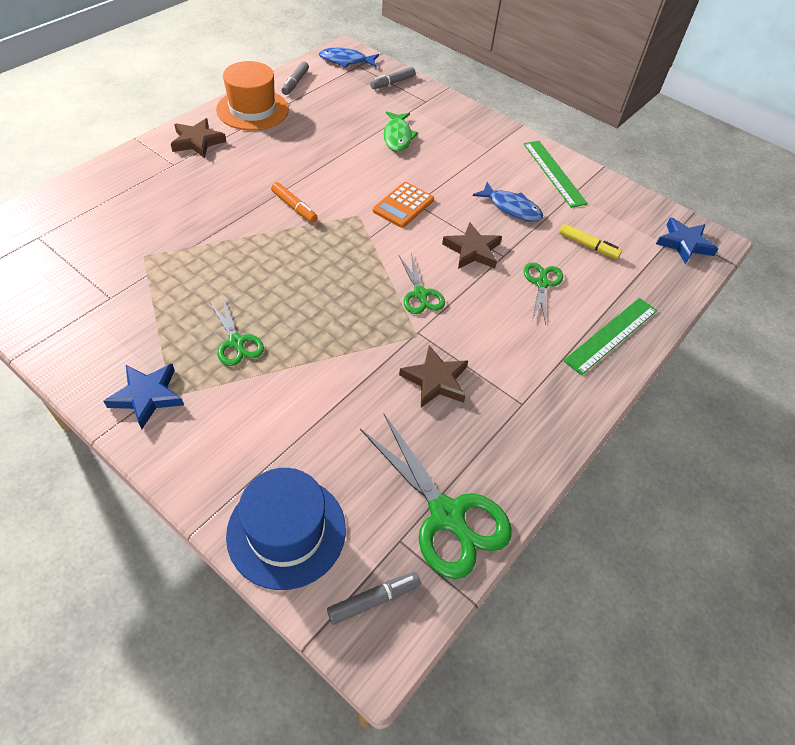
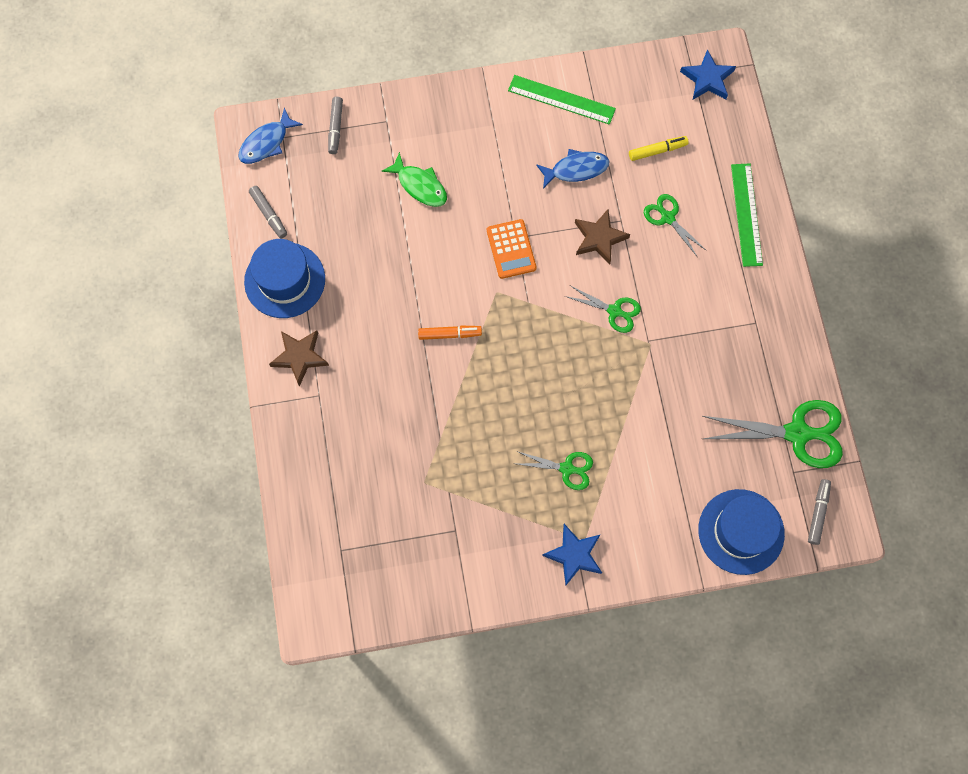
camera: 45 degrees left, 20 degrees up
(252, 109) = (284, 280): orange hat -> blue hat
(435, 380) = (697, 362): brown star -> none

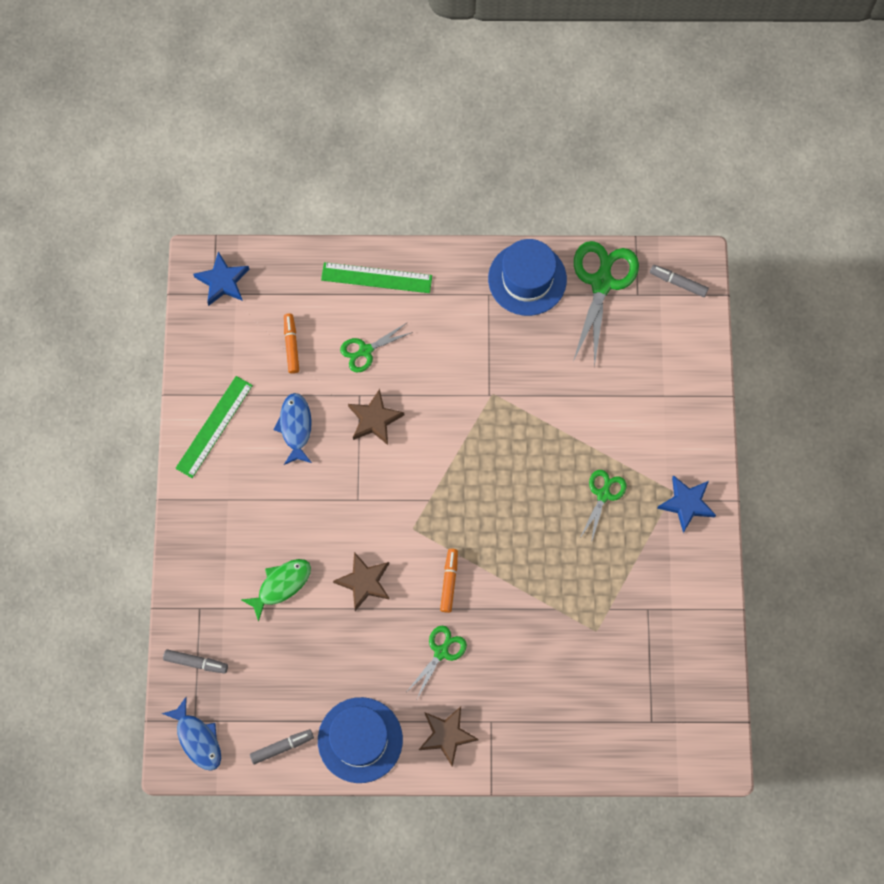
camera: 80 degrees left, 0 degrees up
(435, 257) = (364, 582): none -> brown star
(511, 249) = (370, 506): orange calculator -> none
(615, 311) = (453, 420): green scissors -> green scissors (441, 652)
(657, 151) = (291, 345): yellow marker -> orange marker
(741, 531) = (685, 352): blue hat -> blue hat (527, 279)

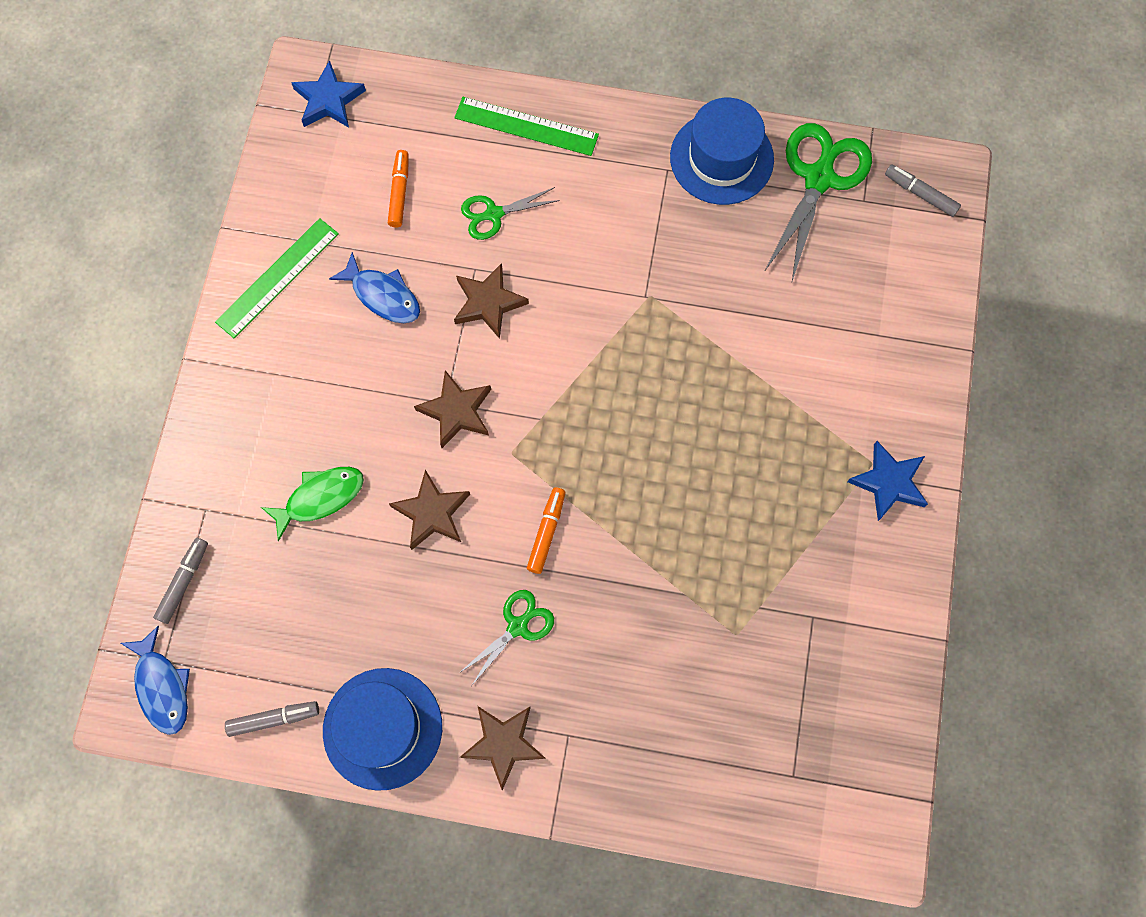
camera: 10 degrees right, 0 degrees up
(196, 662) = (184, 582): grey marker -> grey marker turned 90 degrees counterclockwise
(295, 427) = (383, 295): blue fish -> blue fish turned 120 degrees clockwise
(367, 504) = (456, 411): none -> brown star
(603, 494) = (776, 451): green scissors -> none

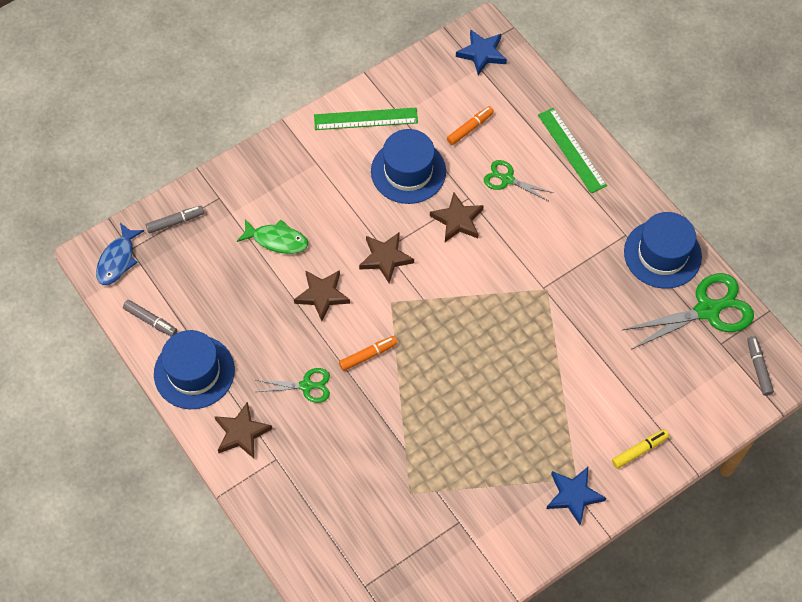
camera: 45 degrees right, 10 degrees down
(383, 295) = (408, 171): blue fish -> blue hat
(900, 378) = (639, 450): none -> yellow marker

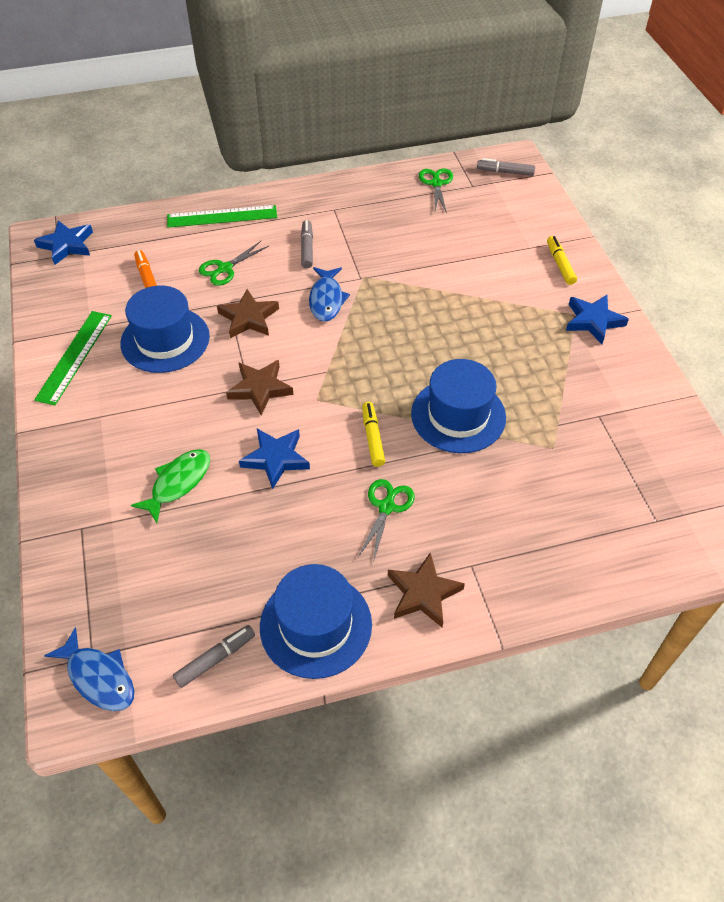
camera: 70 degrees left, 10 degrees down
(175, 222) = (84, 587): grey marker -> grey marker (307, 248)
(322, 295) = (275, 459): brown star -> blue star
(368, 355) = (373, 438): orange marker -> yellow marker
(504, 270) = (326, 300): none -> blue fish
(662, 254) = (366, 193): blue hat -> blue hat (458, 415)
(707, 310) = (436, 183): green scissors -> green scissors, size x0.55

